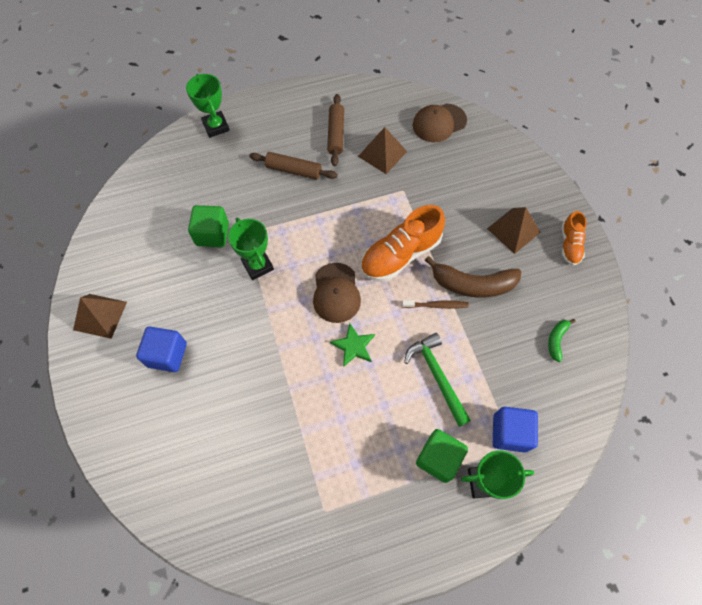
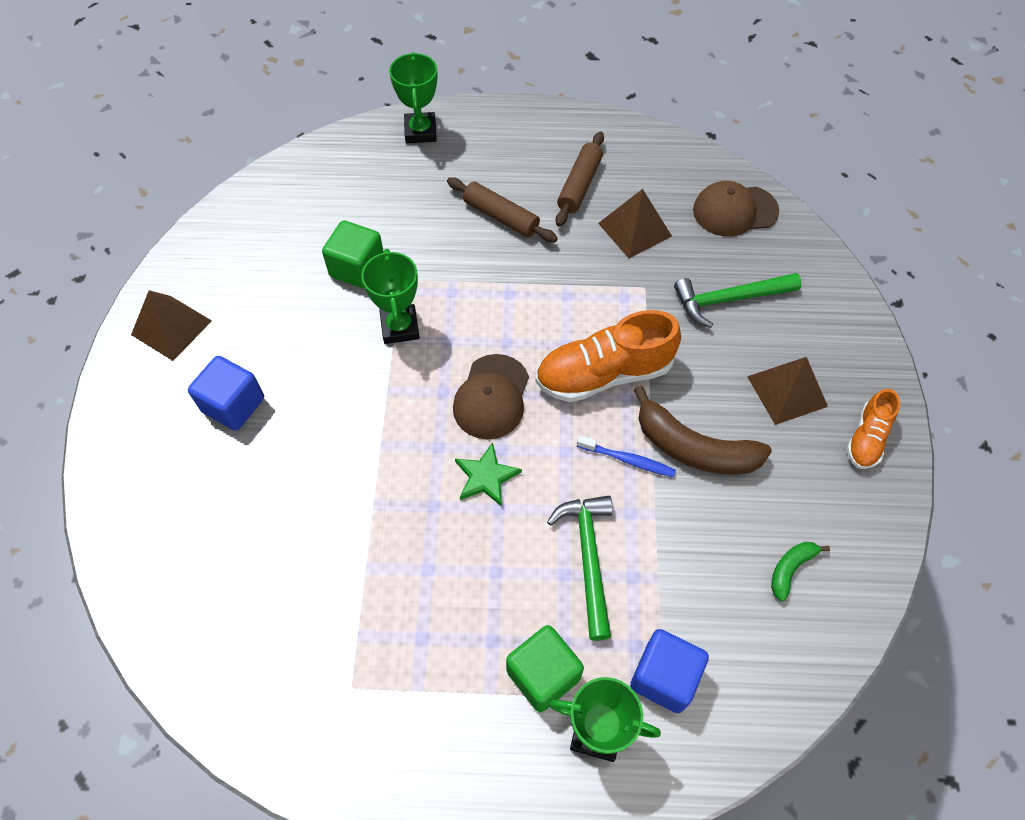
camera: 20 degrees right, 5 degrees down
(436, 305) = (628, 460): brown toothbrush -> blue toothbrush
(457, 182) = (728, 299): none -> green hammer

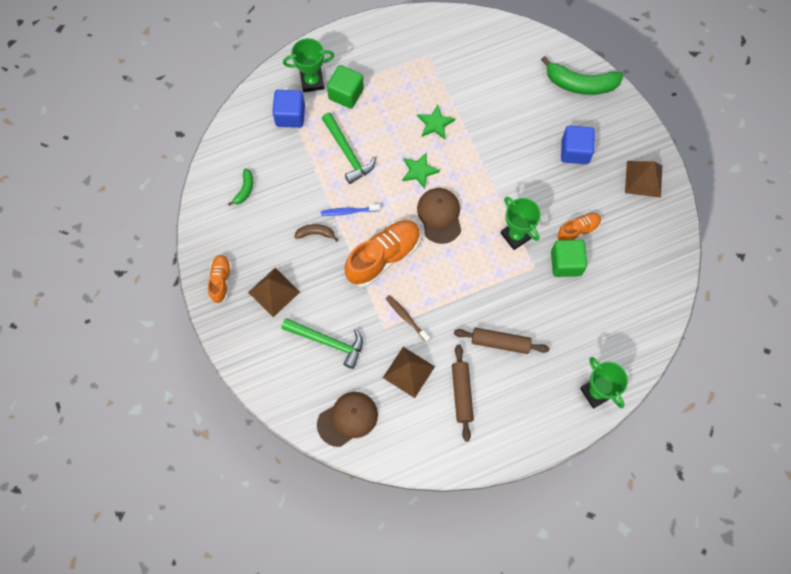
camera: 155 degrees right, 10 degrees up
(140, 507) = (580, 84): none -> green banana
(312, 300) = (578, 230): none -> orange shoe
(416, 545) = (435, 123): none -> green star
(608, 288) = (406, 318): none -> brown toothbrush
(693, 448) = (315, 233): brown banana -> brown banana, size x0.50
(728, 299) = (328, 342): green hammer -> green hammer turned 60 degrees clockwise

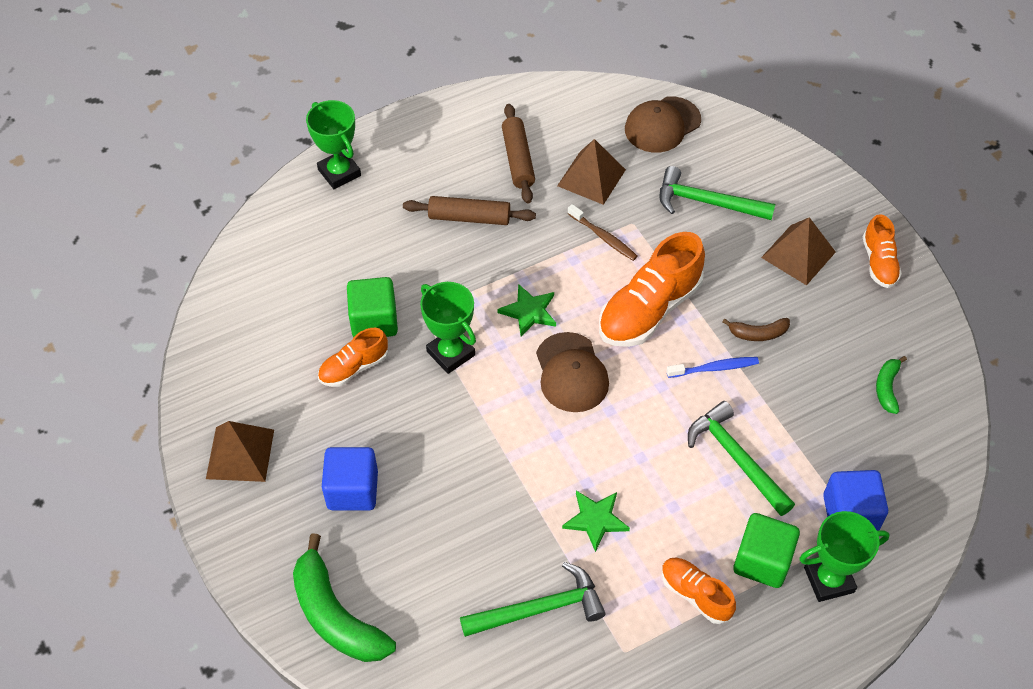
camera: 175 degrees right, 15 degrees down
(386, 80) = (695, 594): none -> orange shoe
(419, 171) = (613, 438): green star -> green star (529, 311)
(470, 79) = (540, 609): none -> green hammer
(580, 84) = (336, 615): green banana -> green banana turned 135 degrees counterclockwise

